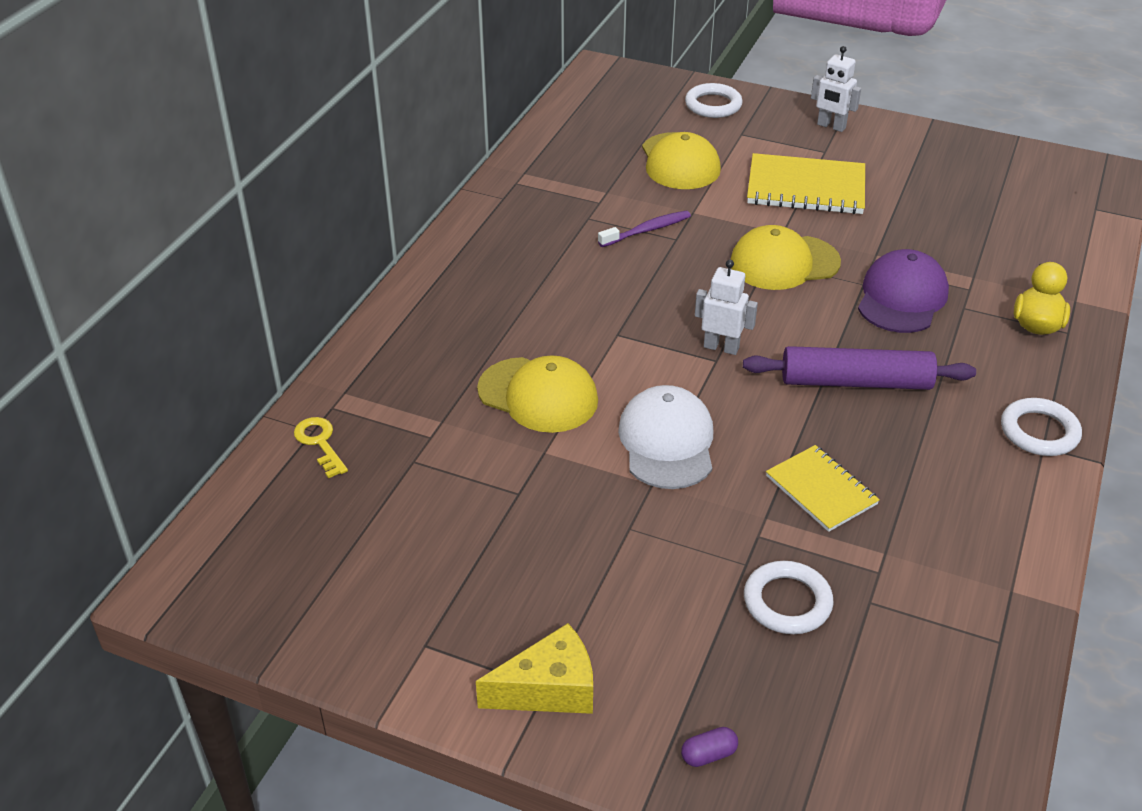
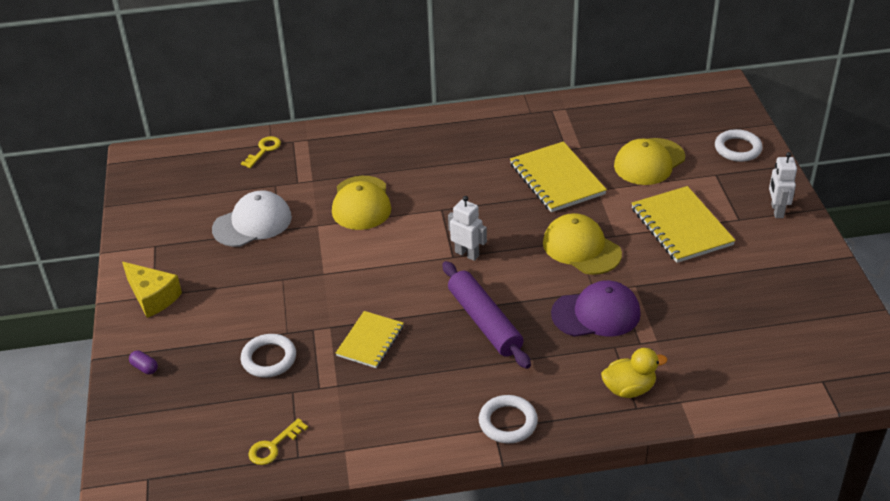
camera: 60 degrees right, 0 degrees up
(647, 230) = (556, 179): purple toothbrush -> yellow notebook
(667, 442) = (362, 265): white cap -> white cap (252, 223)
(721, 347) = (467, 254): white robot -> white robot turned 45 degrees counterclockwise
(966, 660) = (273, 446): none -> yellow key

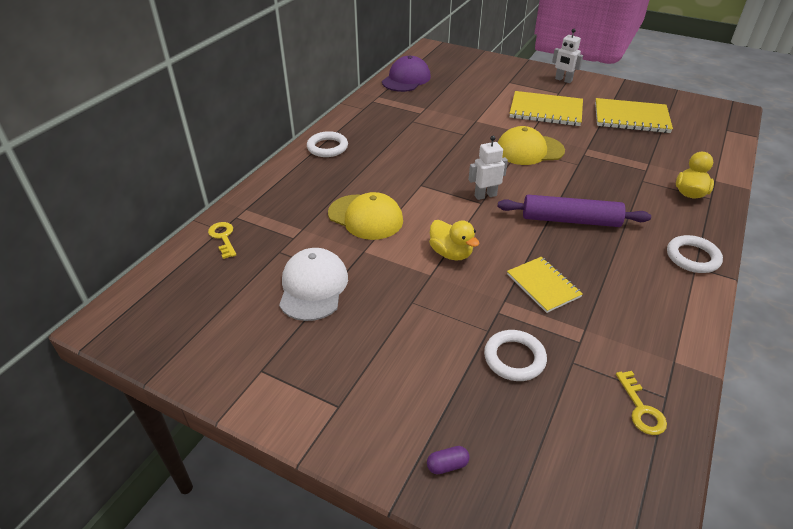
camera: 55 degrees left, 0 degrees up
(153, 297) = (340, 407): yellow cheese -> none
(361, 272) = (451, 253): none -> yellow duck
(556, 179) = (447, 129): yellow notebook -> yellow notebook (631, 118)
(596, 313) = (602, 173): purple cap -> purple cap (406, 79)
(649, 162) = (471, 94): yellow cap -> none
(737, 149) = (494, 67): white ring -> white ring (327, 147)

